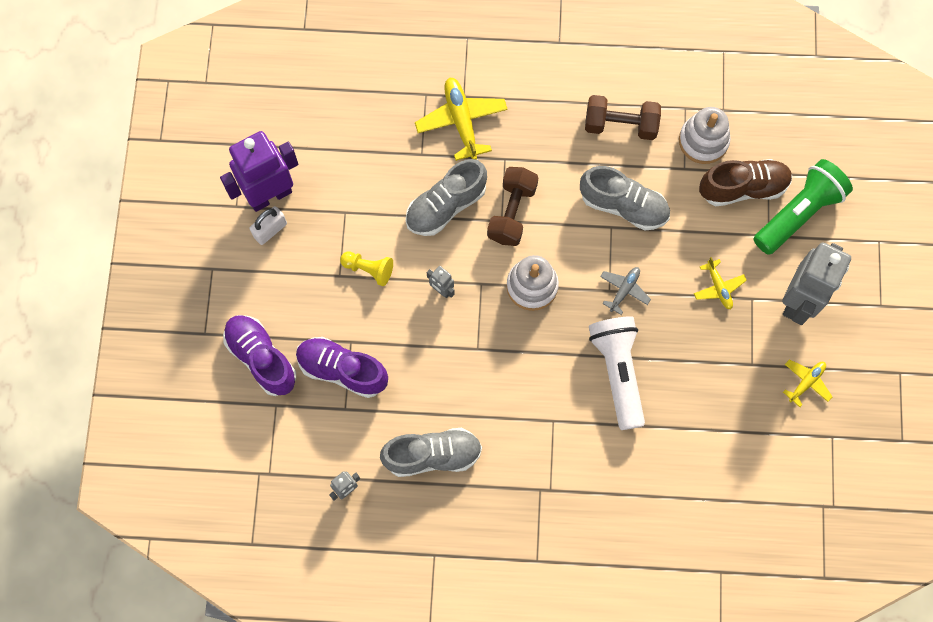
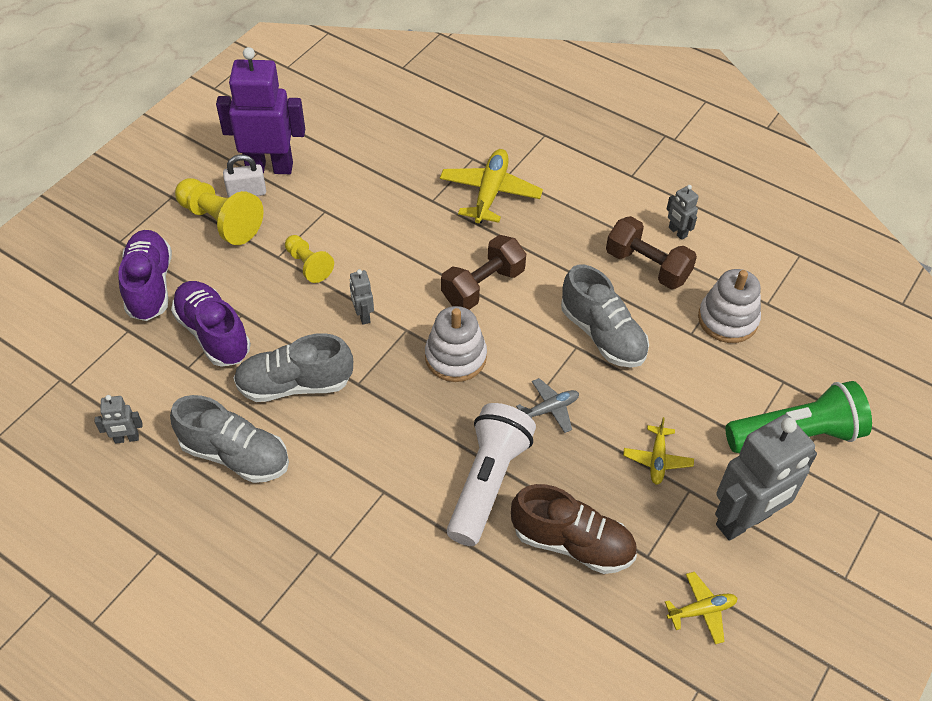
camera: 30 degrees right, 20 degrees down
(270, 269) = (221, 221): none -> yellow pawn
(446, 206) = (422, 250): grey shoe -> grey shoe (295, 384)
(624, 80) = (677, 232): none -> grey robot
(743, 188) = (745, 381): brown shoe -> brown shoe (572, 543)

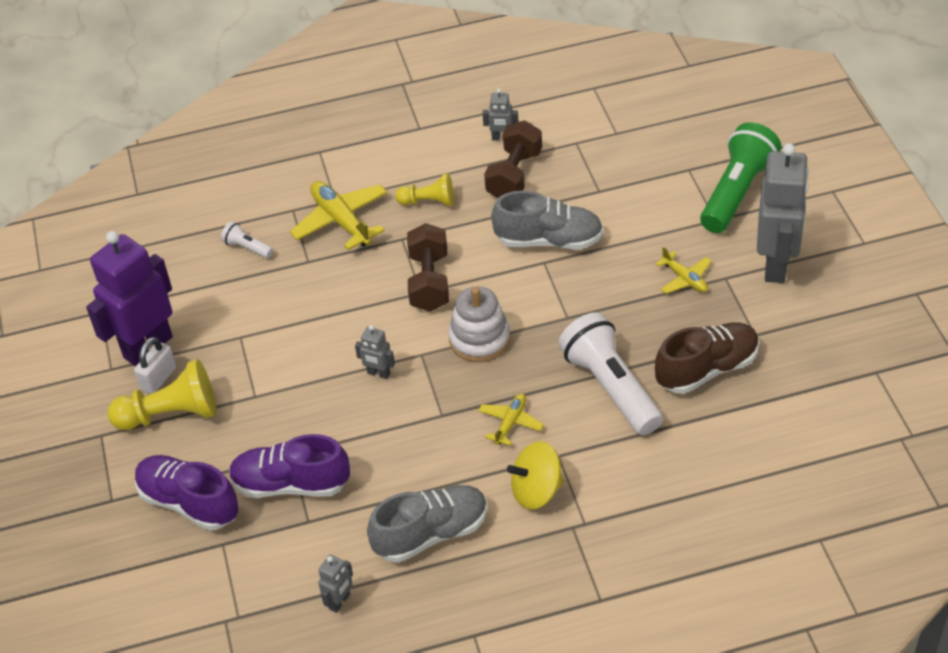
camera: 45 degrees left, 5 degrees down
(295, 384) = (401, 456): grey shoe -> none
(308, 265) = (287, 380): yellow pawn -> yellow pawn (428, 202)
(335, 500) = (536, 491): none -> yellow spinning top
(411, 158) = (247, 248): none -> white flashlight
(550, 409) = (583, 312): grey plane -> none
(647, 266) = (514, 175): brown dumbbell -> brown dumbbell turned 60 degrees counterclockwise
(701, 610) = (821, 332): yellow plane -> yellow plane (510, 423)
(727, 319) = (608, 163): white stacking toy -> none

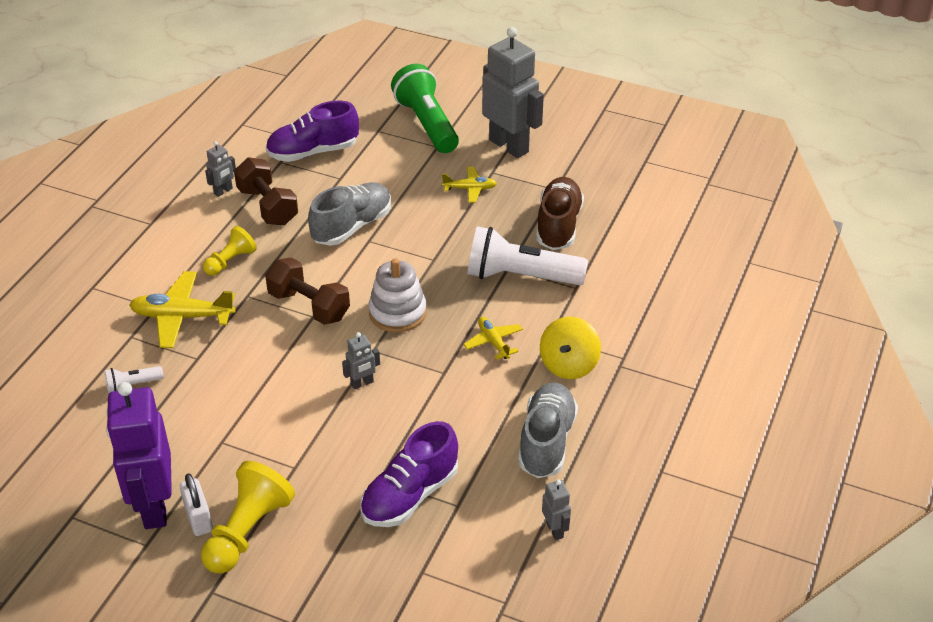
camera: 55 degrees left, 5 degrees down
(189, 503) = (355, 570): purple shoe -> purple shoe (313, 152)

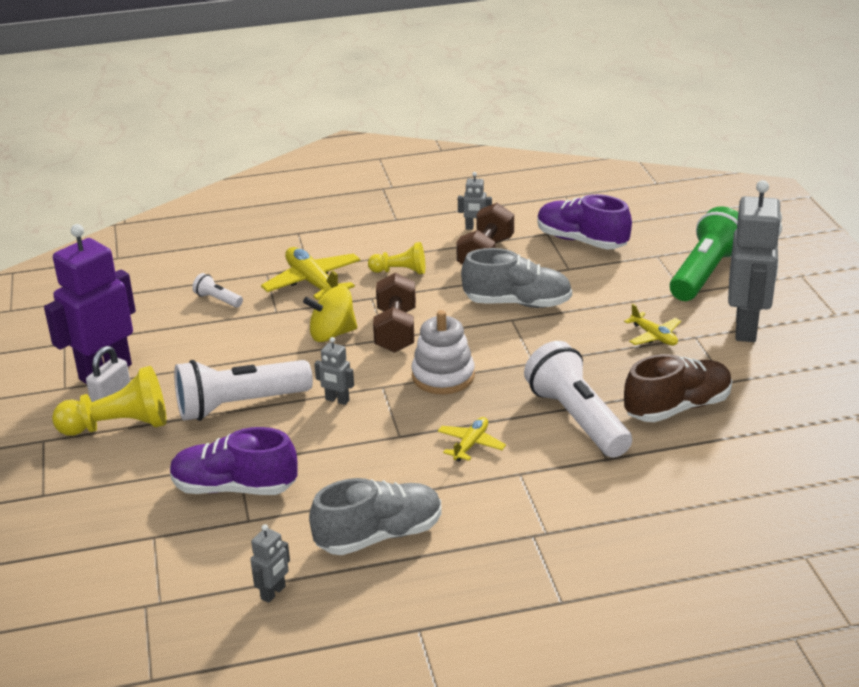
camera: 55 degrees right, 10 degrees down
(304, 442) = (239, 405): none -> white flashlight
(568, 364) = (495, 502): yellow spinning top -> yellow spinning top (332, 334)

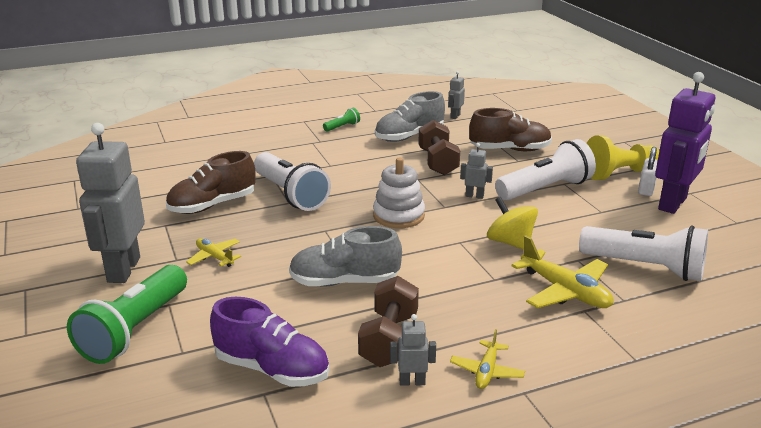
camera: 170 degrees right, 5 degrees down
(218, 300) = (645, 267): white flashlight -> white flashlight, size x2.25
(234, 488) = (509, 150): purple shoe -> brown shoe
(332, 334) = (510, 242): yellow spinning top -> yellow spinning top turned 105 degrees counterclockwise
(395, 330) = (454, 248): brown dumbbell -> brown dumbbell (438, 162)
(400, 271) = (479, 311): yellow pawn -> none
(471, 444) = (366, 177): yellow plane -> yellow plane (486, 371)
(490, 574) = (342, 127): none -> green flashlight

